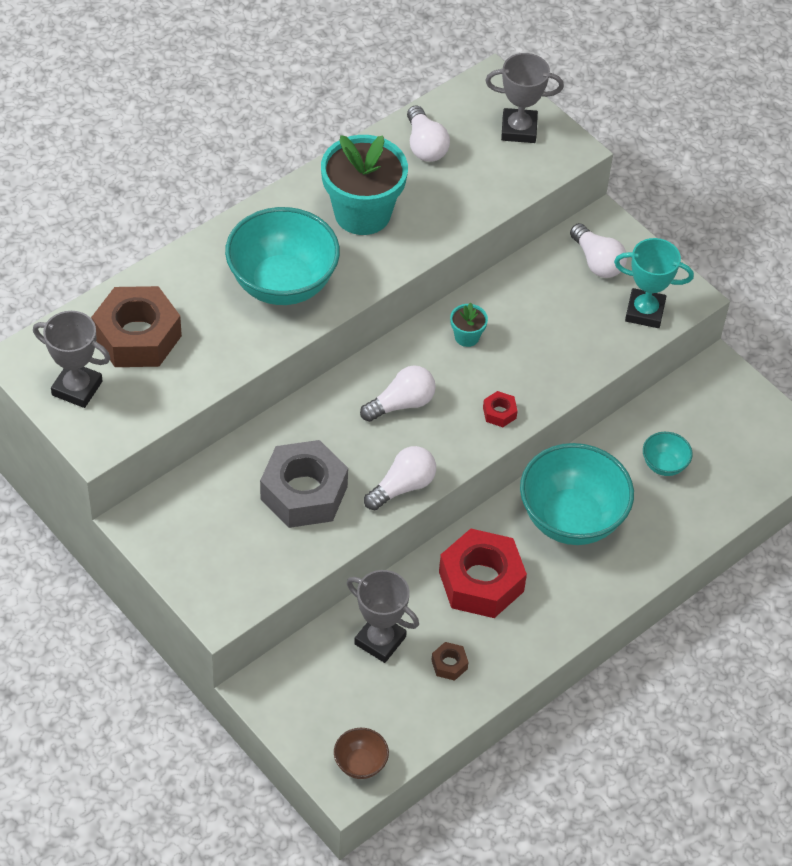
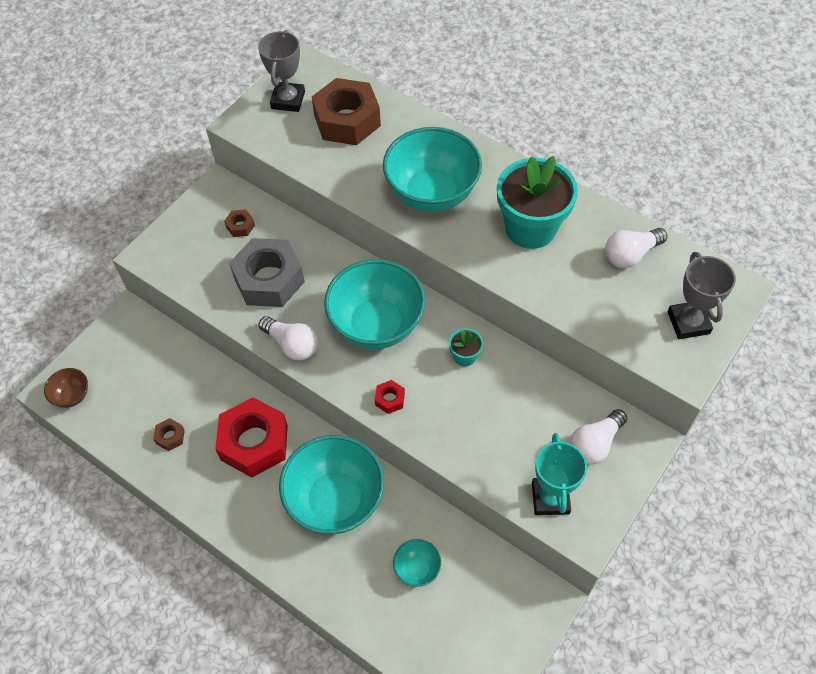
camera: 80 degrees right, 5 degrees up
(211, 508) = (240, 226): none -> brown nut
(380, 640) = (184, 383): grey trophy -> none
(401, 404) = (376, 325): white light bulb -> turquoise bowl

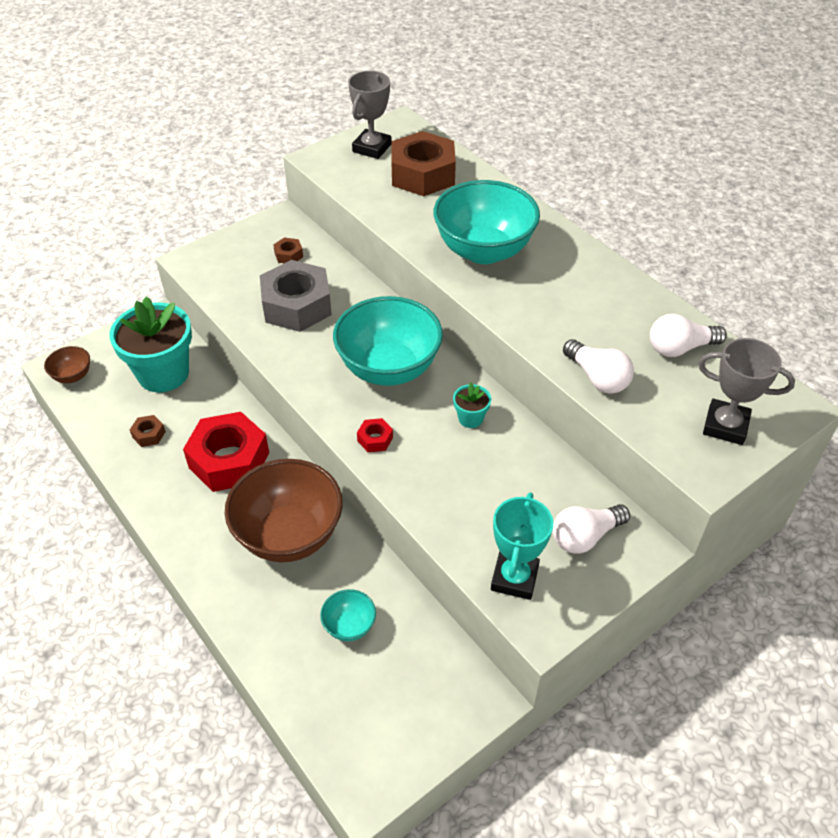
camera: 15 degrees right, 10 degrees down
(292, 345) = (295, 367): white light bulb -> white light bulb (597, 378)
(335, 500) = (289, 535): turquoise bowl -> brown bowl
(530, 228) = (577, 301): turquoise flower pot -> turquoise flower pot (163, 373)
(688, 322) = (725, 426): grey trophy -> grey trophy turned 75 degrees counterclockwise

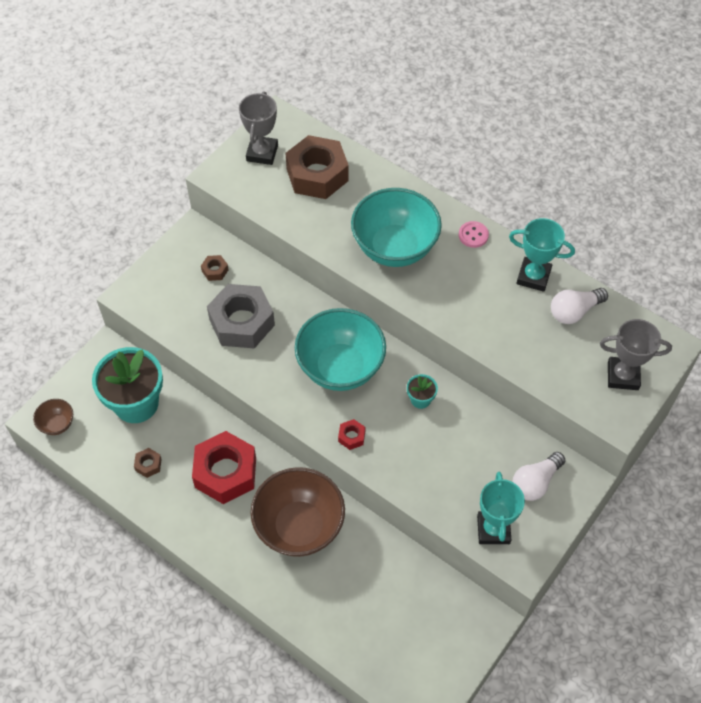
camera: 15 degrees left, 10 degrees up
(349, 626) = (372, 590): turquoise bowl -> none
(579, 255) = (473, 235): none -> pink button
(597, 378) = (518, 354): white light bulb -> none
(639, 305) = (533, 276): none -> turquoise trophy

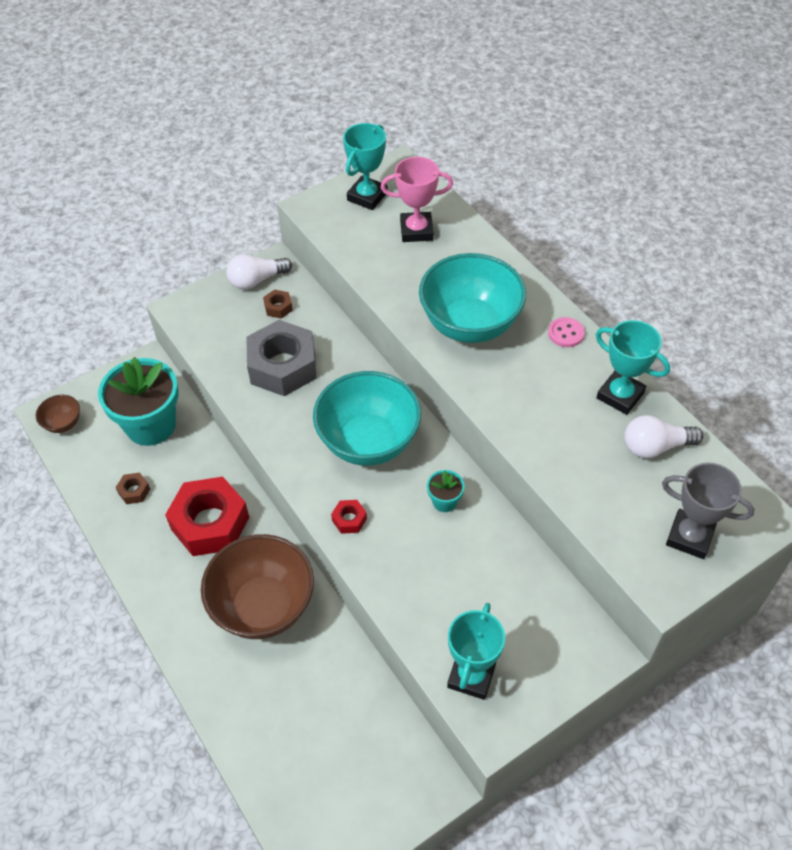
camera: 20 degrees right, 5 degrees down
(262, 153) = (367, 196): grey trophy -> turquoise trophy
(317, 174) = (416, 230): brown nut -> pink trophy
(535, 482) = (544, 636): white light bulb -> white light bulb (256, 280)

